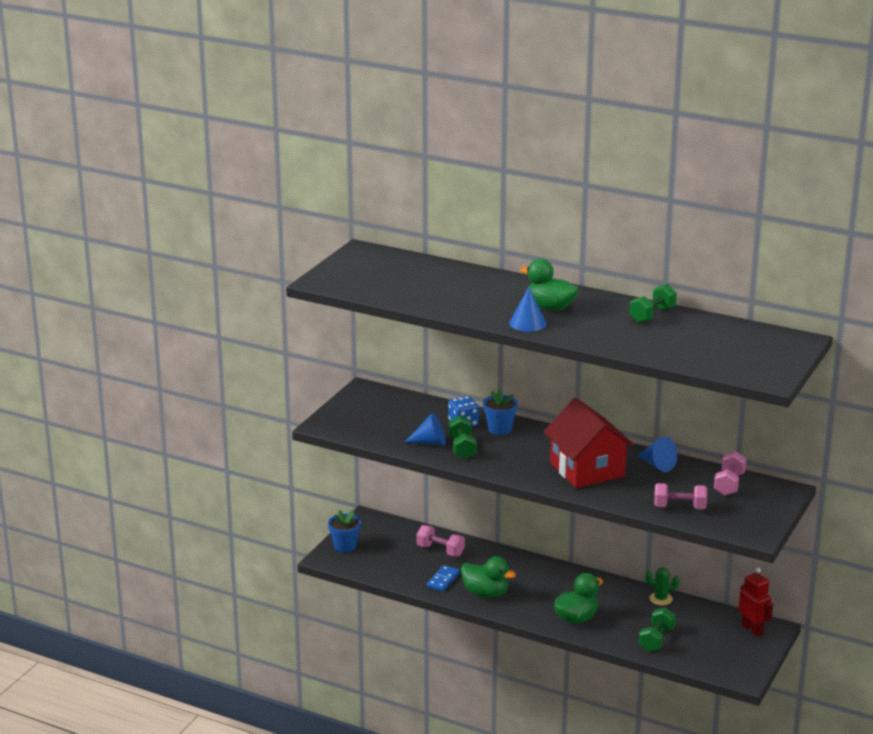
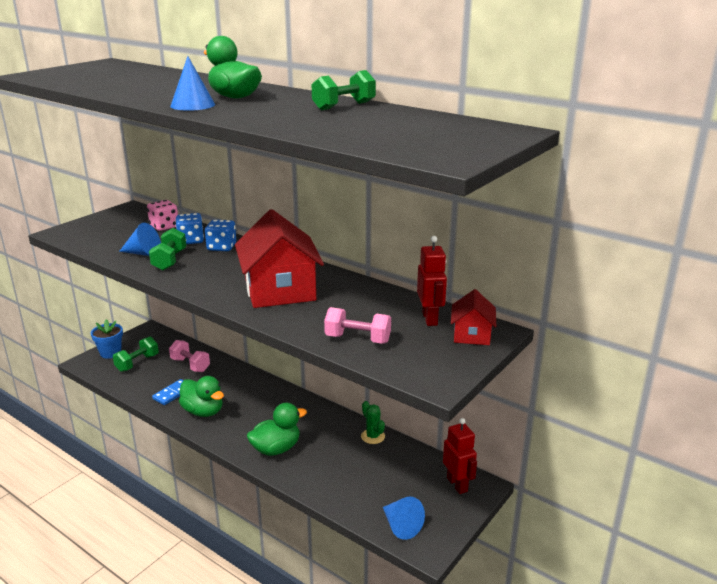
camera: 10 degrees right, 0 degrees up
(422, 409) = (164, 226): none -> pink dice
(499, 429) = (222, 247): blue flower pot -> blue dice
(656, 639) = (347, 484): green dumbbell -> green dumbbell (137, 363)
(657, 465) = (359, 292): blue cone -> blue cone (401, 526)
(660, 599) = (373, 436): green cactus -> green cactus turned 45 degrees clockwise
(729, 484) = (430, 319): pink dumbbell -> red robot
(768, 495) = (471, 335): none -> red house

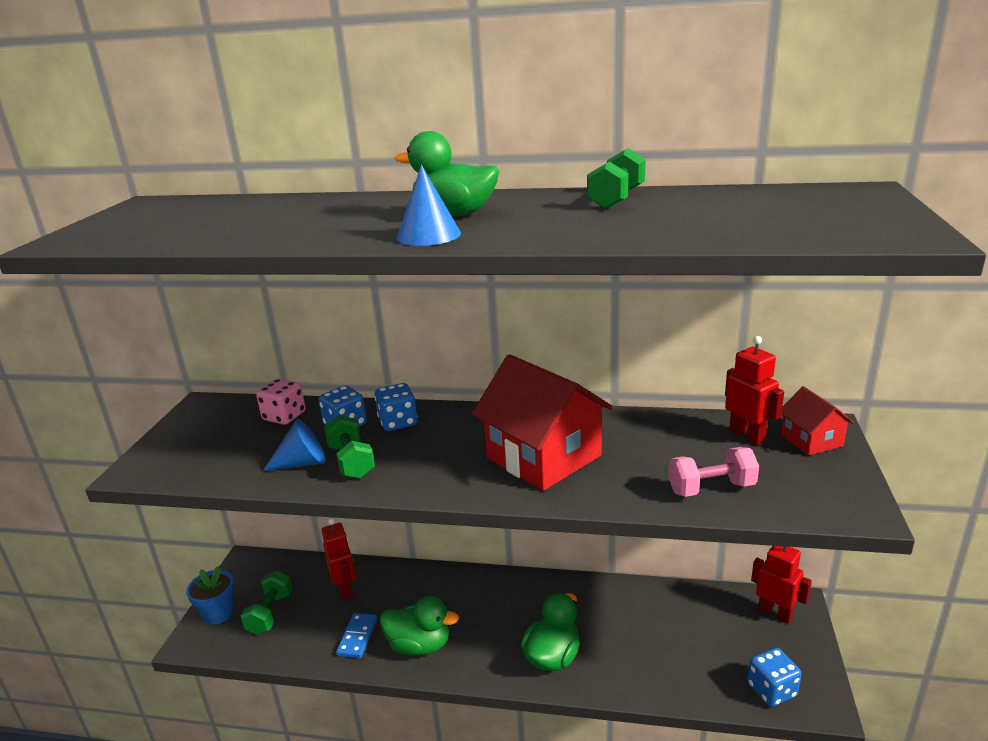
camera: 25 degrees left, 0 degrees up
(190, 365) = (345, 588): pink dumbbell -> red robot
(373, 436) = (641, 594): green cactus -> none
(401, 526) = (771, 690): blue cone -> blue dice

